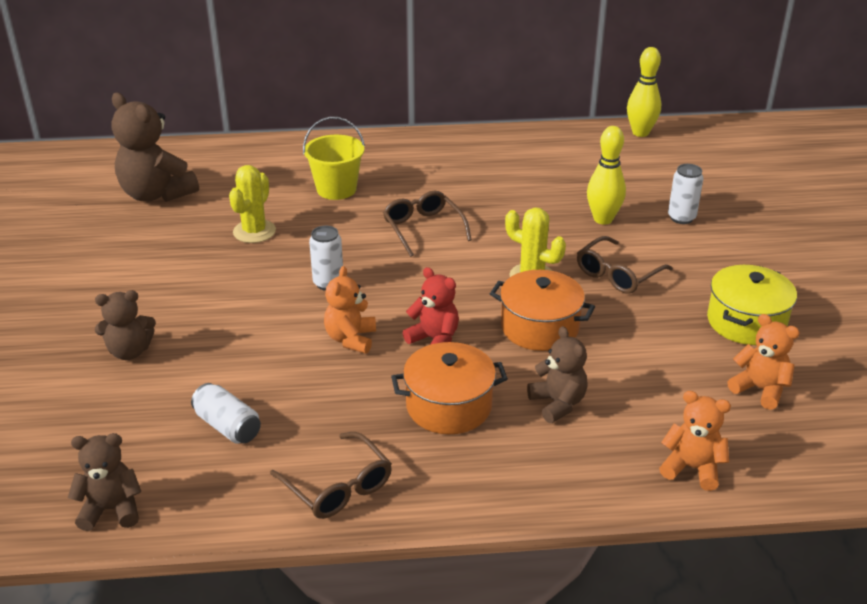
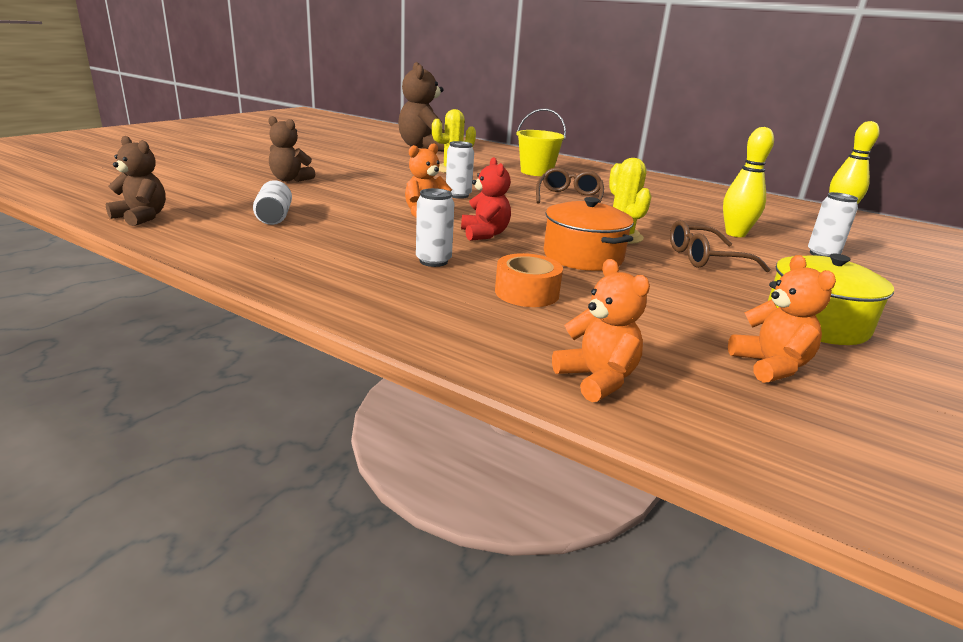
camera: 35 degrees right, 10 degrees down
(338, 486) = (277, 261): brown glasses -> none
(448, 406) = (433, 261): orange pot -> white can
(558, 403) = (527, 293): brown teddy bear -> orange tape

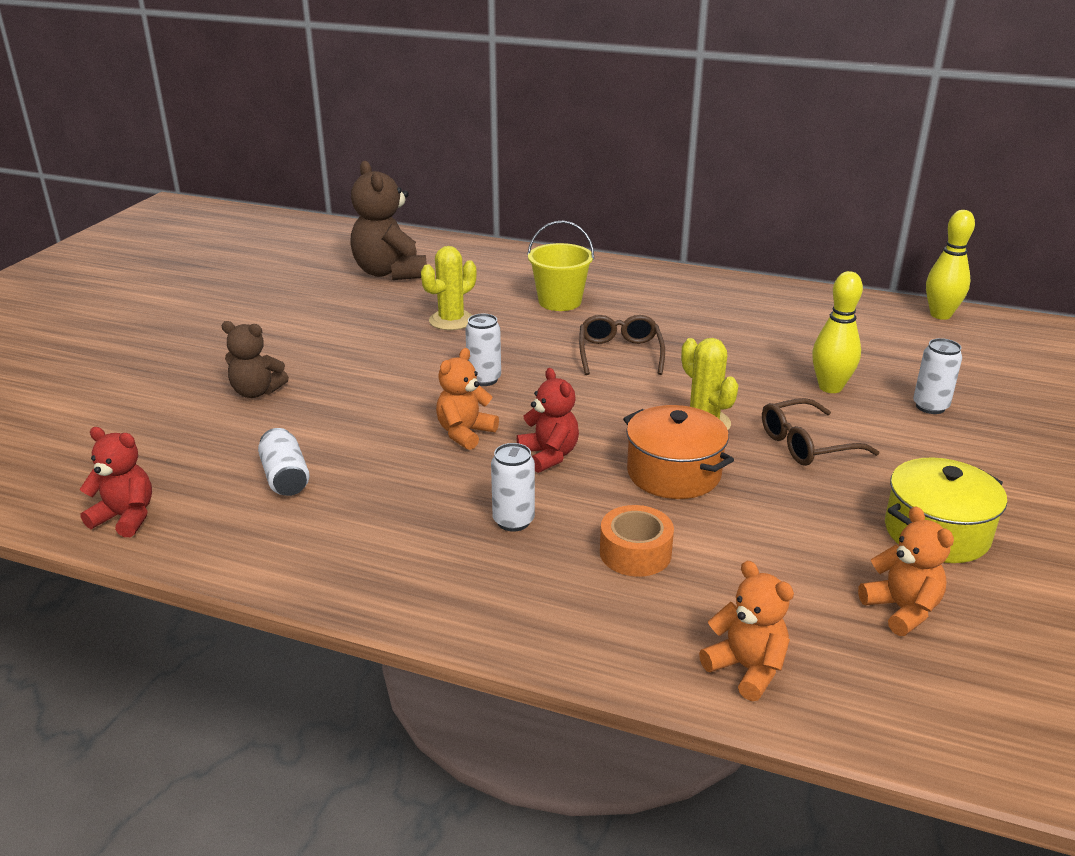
camera: 10 degrees left, 5 degrees up
(141, 217) = (126, 517): brown teddy bear -> red teddy bear

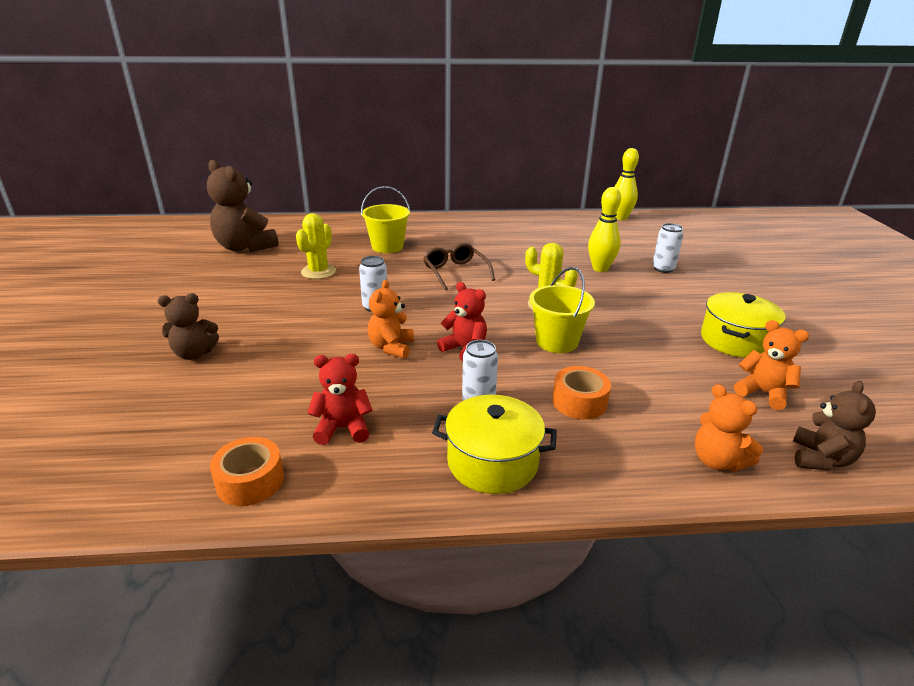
camera: 25 degrees left, 0 degrees up
(126, 517) = (138, 491): red teddy bear -> red teddy bear (343, 428)
(225, 537) = (250, 481): none -> orange tape
(285, 477) = (270, 416): white can -> none
(474, 590) = (492, 462): none -> yellow pot
(673, 473) = (556, 341): orange pot -> yellow bucket
(746, 669) = (717, 461): orange teddy bear -> orange teddy bear turned 150 degrees counterclockwise
(807, 444) = (618, 305): brown glasses -> none
(894, 710) = (820, 459): none -> brown teddy bear

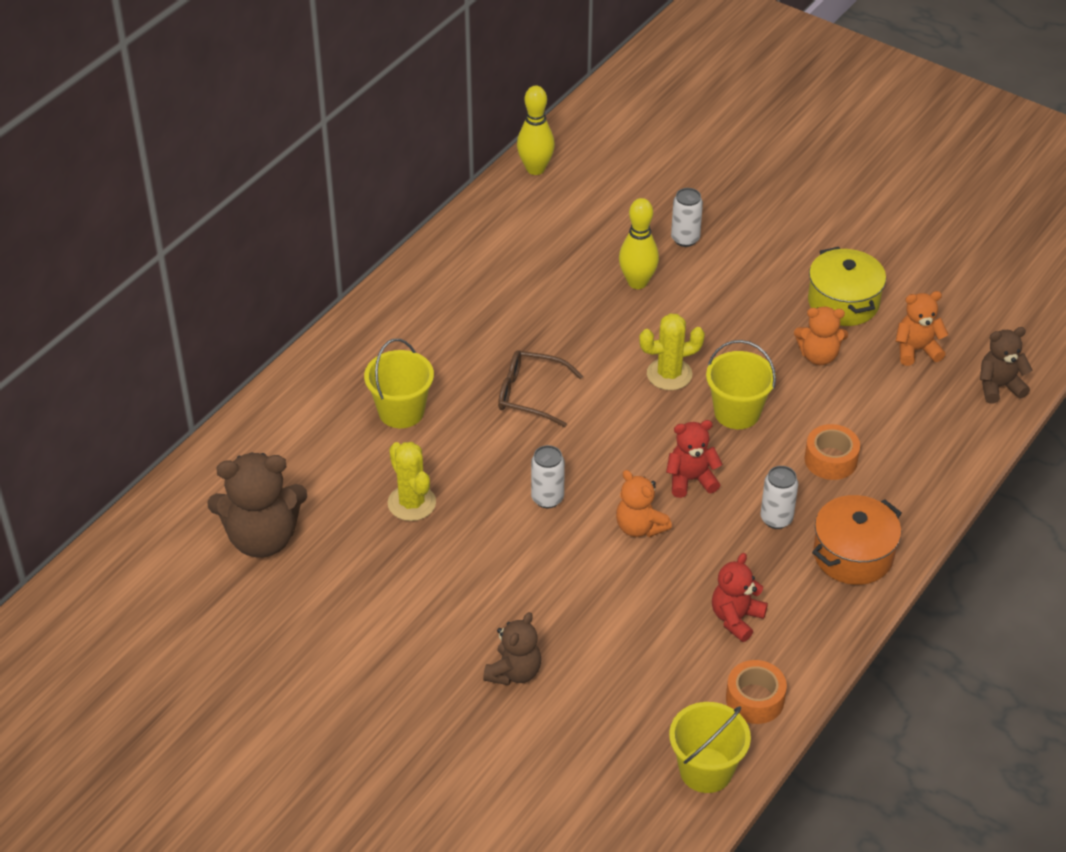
camera: 50 degrees left, 15 degrees up
(134, 490) = (706, 770): none -> yellow bucket
(492, 462) = (853, 555): yellow pot -> orange pot
(717, 461) = (955, 438): orange teddy bear -> orange teddy bear (818, 356)
(820, 459) = (999, 387): brown teddy bear -> brown teddy bear turned 75 degrees counterclockwise

